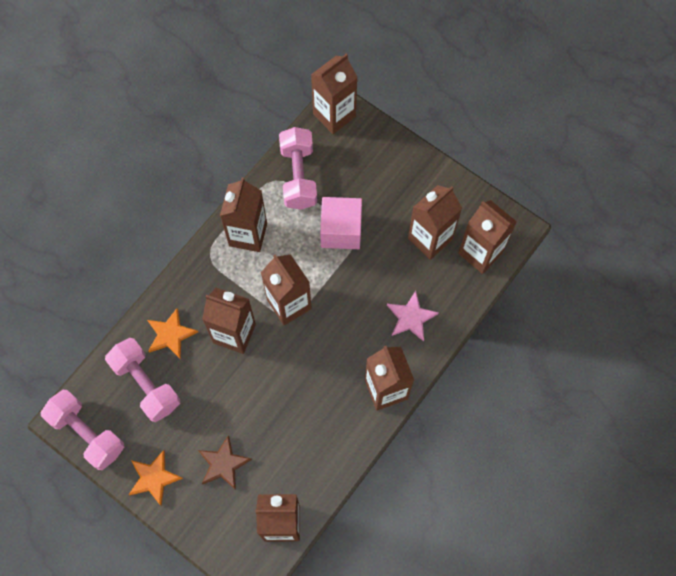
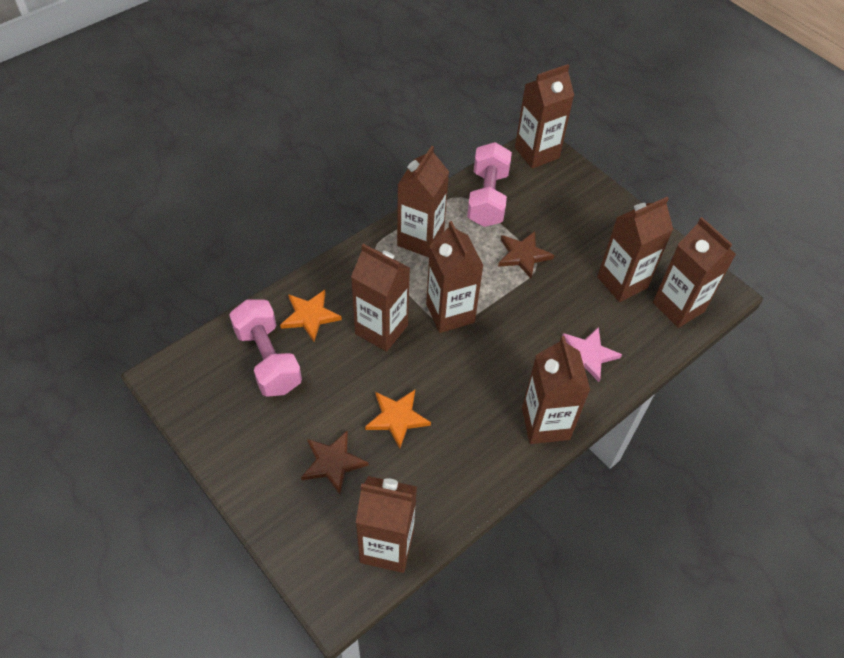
camera: 10 degrees right, 15 degrees down
(87, 433) = (185, 395): pink dumbbell -> none
(154, 478) = (246, 460): orange star -> orange star (397, 418)
(341, 230) = (523, 255): pink cube -> brown star

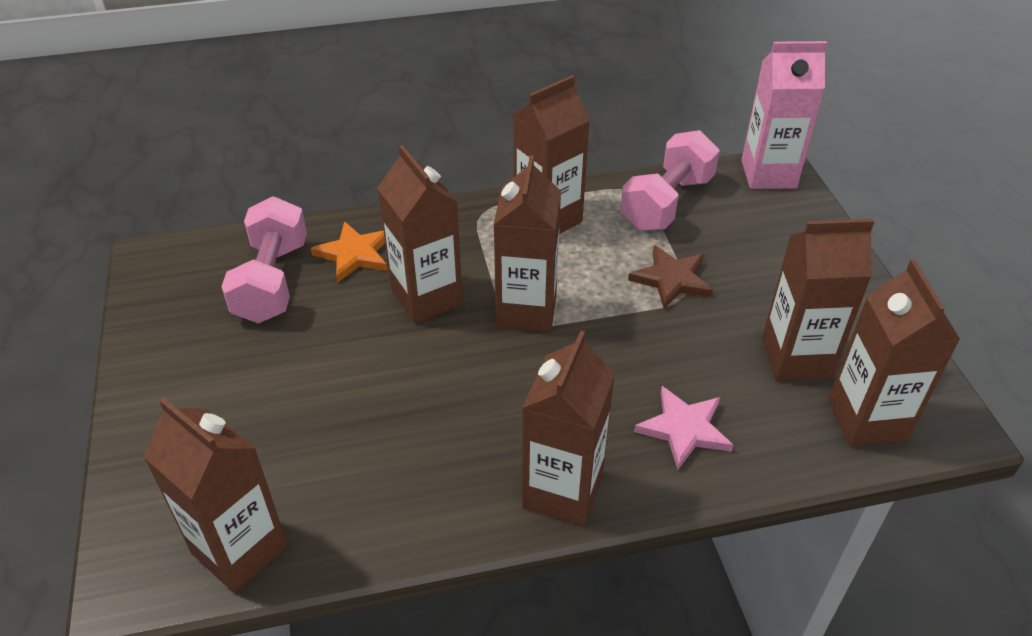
camera: 30 degrees right, 10 degrees down
(333, 463) = (254, 421): brown star -> none
(397, 418) = (370, 403): orange star -> none
(537, 153) = (768, 174): brown carton -> pink carton

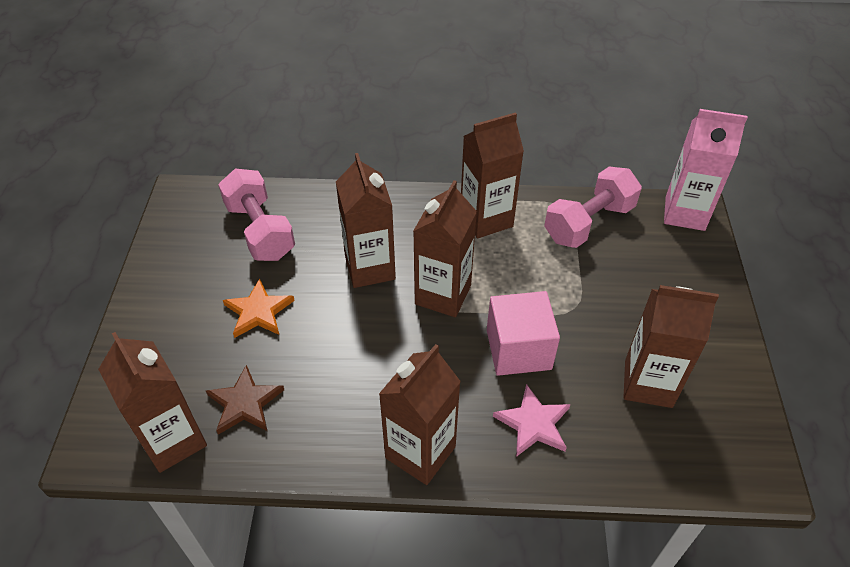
camera: 15 degrees right, 5 degrees up
(272, 281) = (260, 230): pink dumbbell -> pink dumbbell turned 45 degrees counterclockwise
(354, 254) = (327, 220): orange star -> orange star (259, 311)
(637, 352) = (518, 349): none -> pink cube
(671, 279) = (568, 292): brown star -> brown star (245, 403)
(867, 419) = (689, 451): brown carton -> none

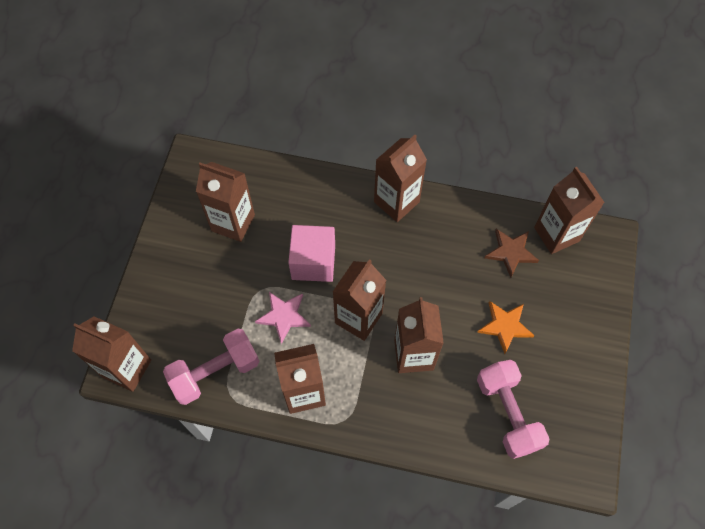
camera: 170 degrees left, 15 degrees up
(533, 423) = (319, 208): pink star -> pink star (284, 316)
(685, 213) = (127, 368): pink carton -> brown carton

